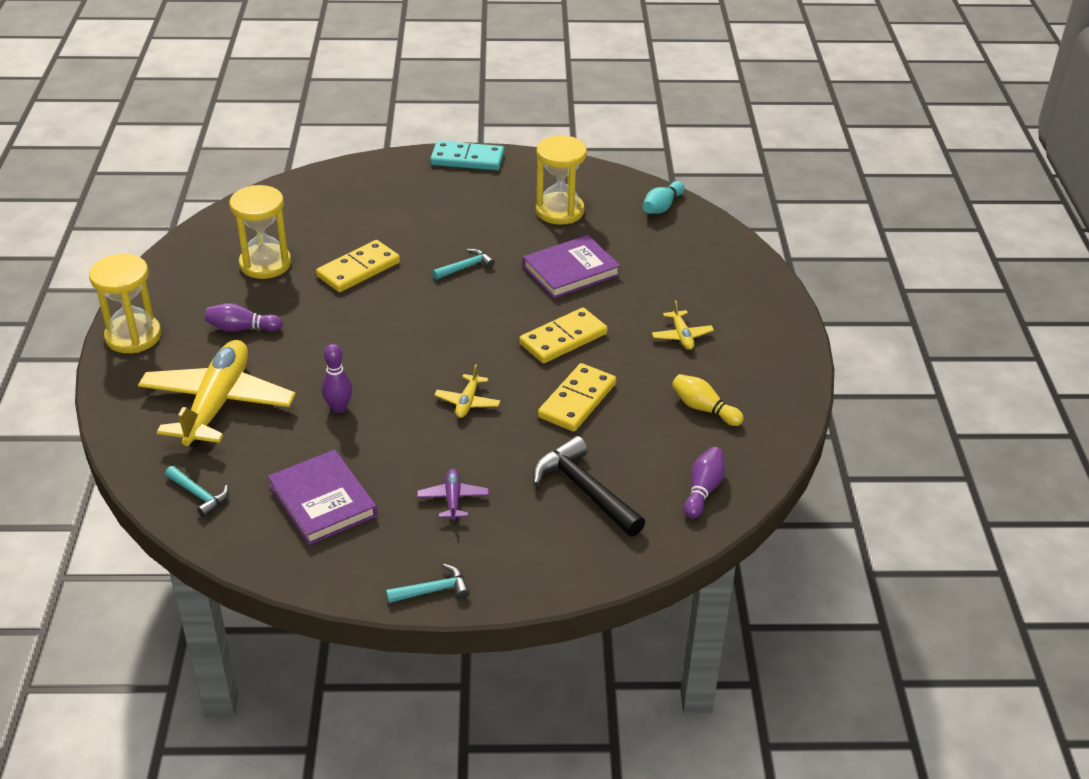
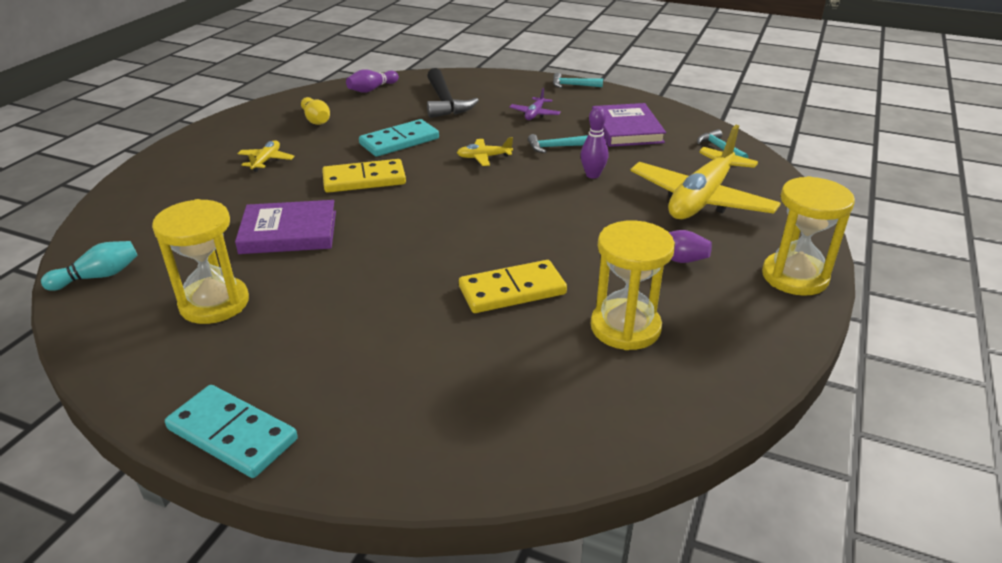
camera: 155 degrees left, 5 degrees down
(465, 267) = (390, 263): turquoise hammer -> turquoise hammer (553, 147)
(467, 402) = (484, 157): yellow plane -> yellow plane turned 135 degrees counterclockwise
(577, 401) = (399, 141): yellow domino -> turquoise domino

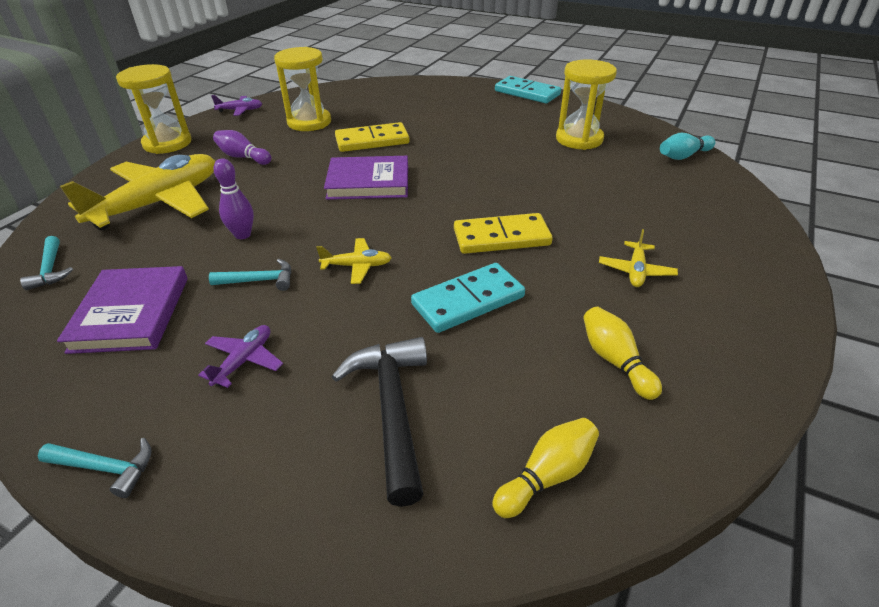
camera: 175 degrees left, 5 degrees up
(289, 232) = (554, 184): purple book -> purple book (368, 182)
(372, 89) = (547, 476): purple bowling pin -> yellow bowling pin
(765, 355) = (240, 110): none -> purple plane

